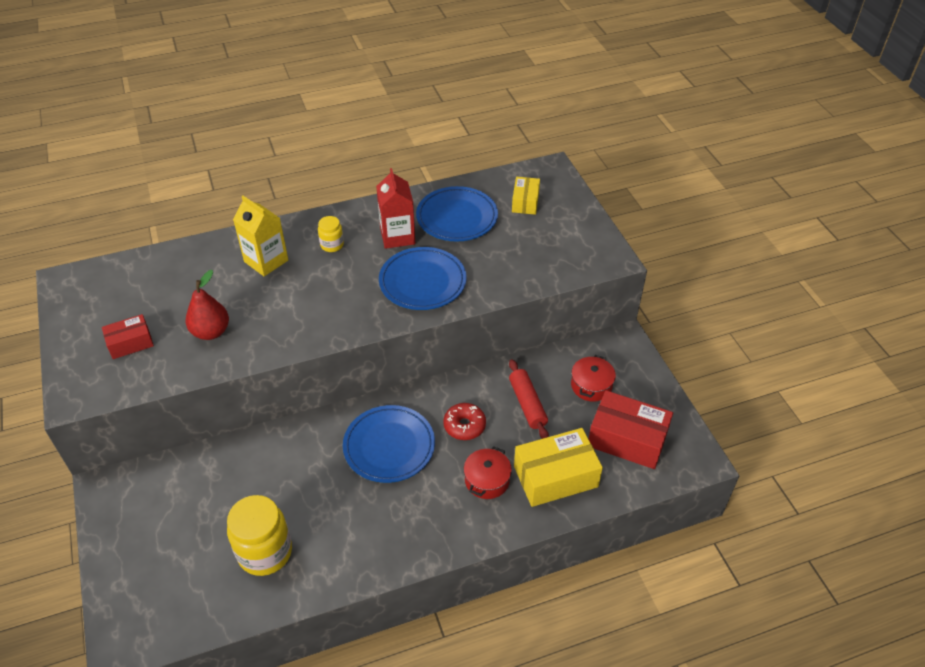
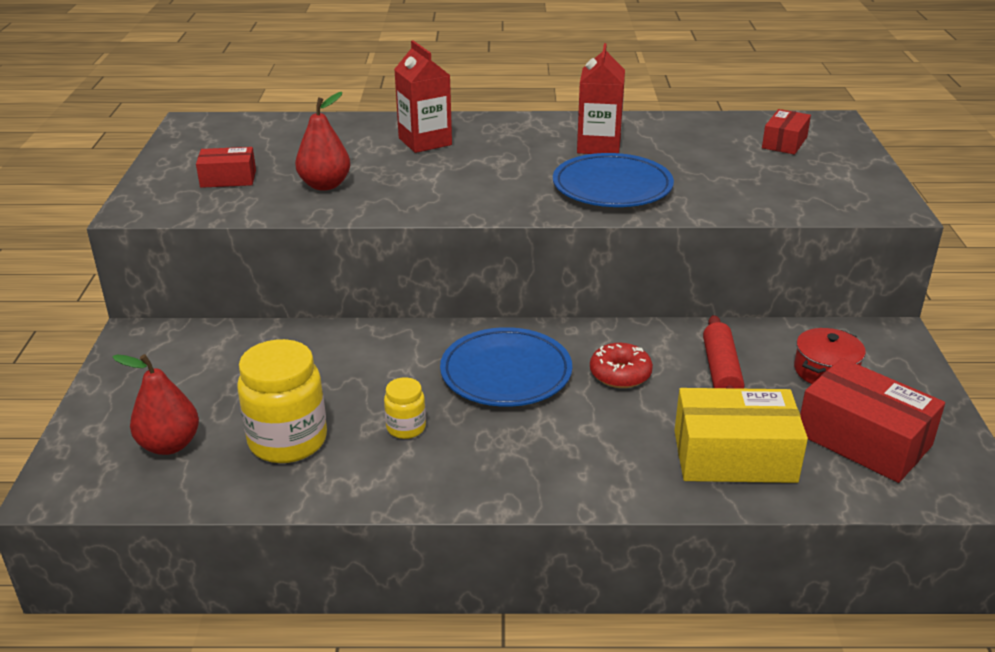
camera: 20 degrees right, 15 degrees down
(183, 581) = (169, 445): none -> red pear
(266, 261) = (425, 141): yellow carton -> red carton
(332, 245) = (512, 141): yellow jar -> yellow jar (406, 428)
(457, 218) = (684, 142): blue plate -> none
(487, 480) = (628, 437): red pot -> none
(525, 202) = (784, 142): yellow box -> red box

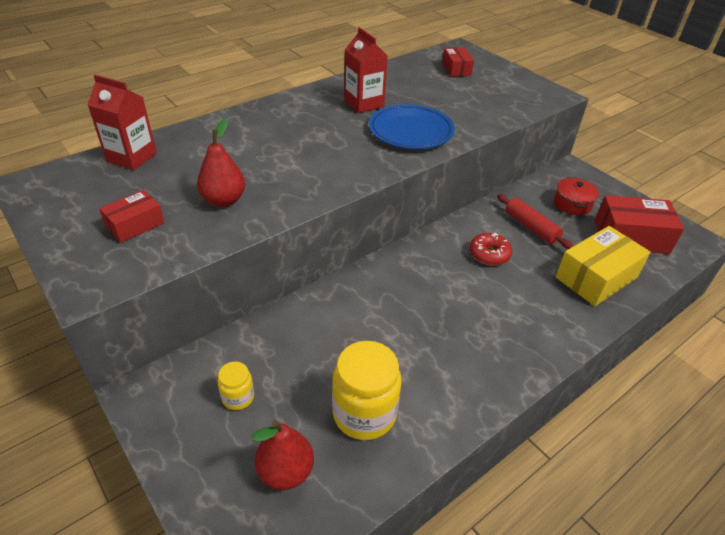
camera: 40 degrees left, 10 degrees up
(406, 428) = (423, 358): yellow jar -> yellow jar (238, 397)
(425, 141) = (249, 137): red carton -> red carton (131, 157)
(506, 373) = (432, 285): blue plate -> none

